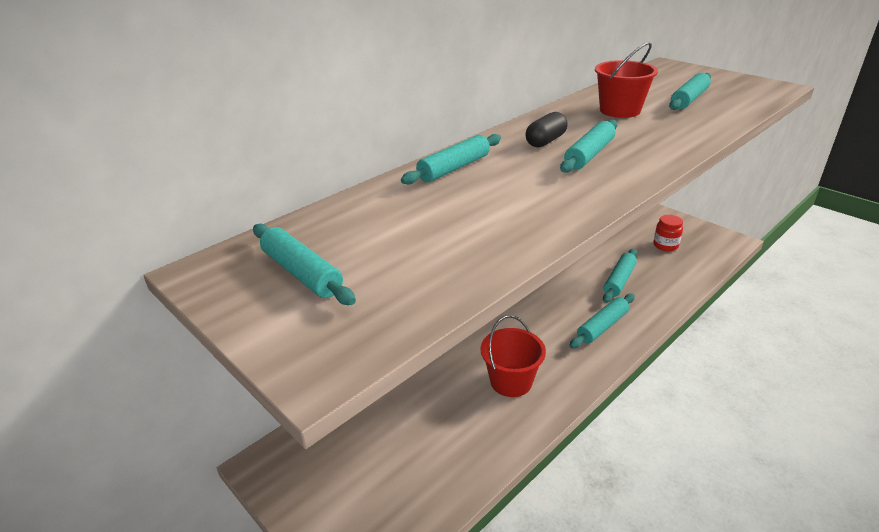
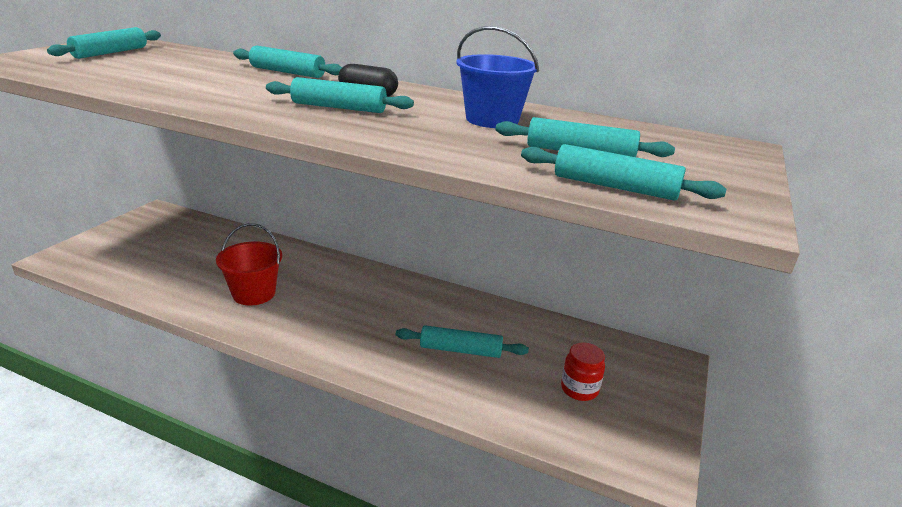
camera: 65 degrees right, 5 degrees down
(602, 326) = (359, 342): turquoise rolling pin -> turquoise rolling pin (615, 187)
(620, 110) = (492, 120): red bucket -> blue bucket

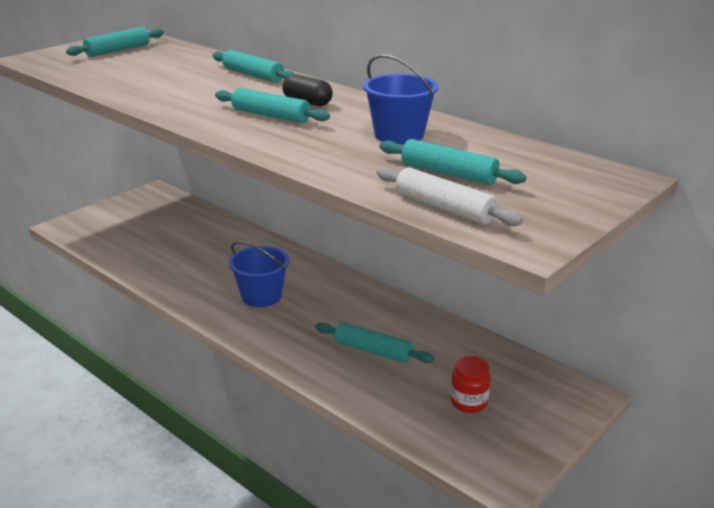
camera: 20 degrees right, 0 degrees up
(254, 293) = (210, 276): red bucket -> none
(319, 308) = (261, 296): none -> blue bucket
(615, 187) = (444, 208): turquoise rolling pin -> white rolling pin

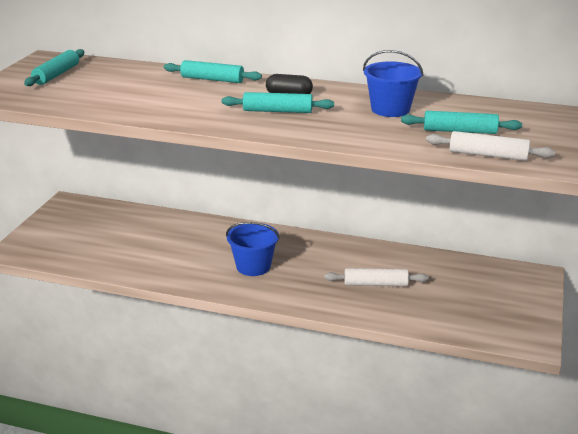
camera: 25 degrees left, 0 degrees up
(373, 351) = (375, 284): turquoise rolling pin -> white rolling pin
(469, 402) = (471, 300): red jar -> none

